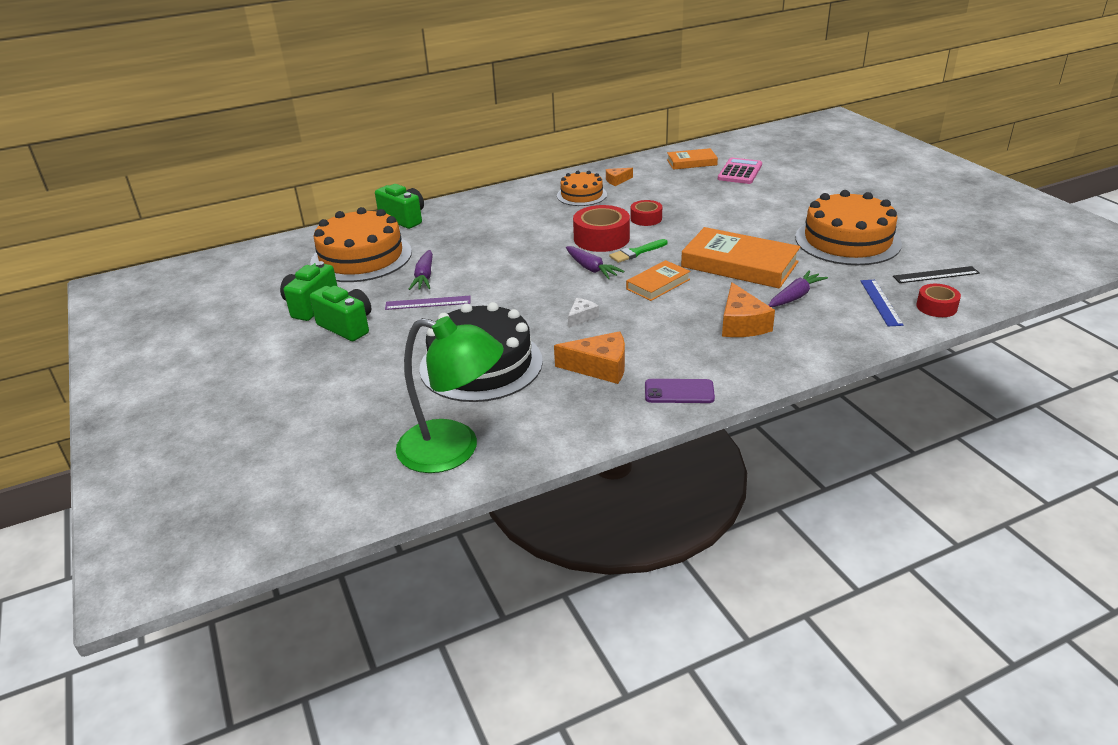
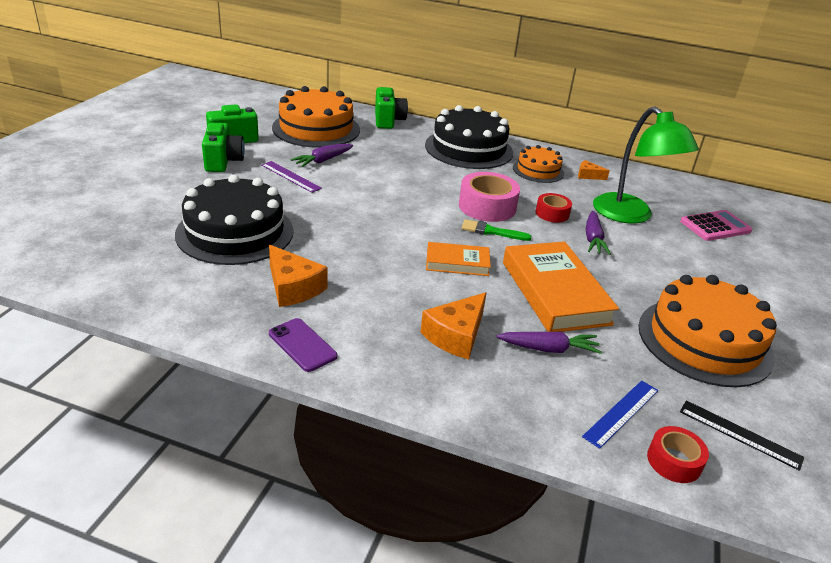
camera: 40 degrees right, 0 degrees up
(454, 450) = (110, 269): green lamp -> green lamp (630, 215)
(507, 206) = (469, 149): none -> black cake
(581, 317) = (356, 247): white cheese -> none
(591, 269) = (434, 221): purple carrot -> purple carrot (593, 239)
(601, 238) = (487, 206): red tape -> pink tape
(691, 162) = (684, 196): orange book -> none

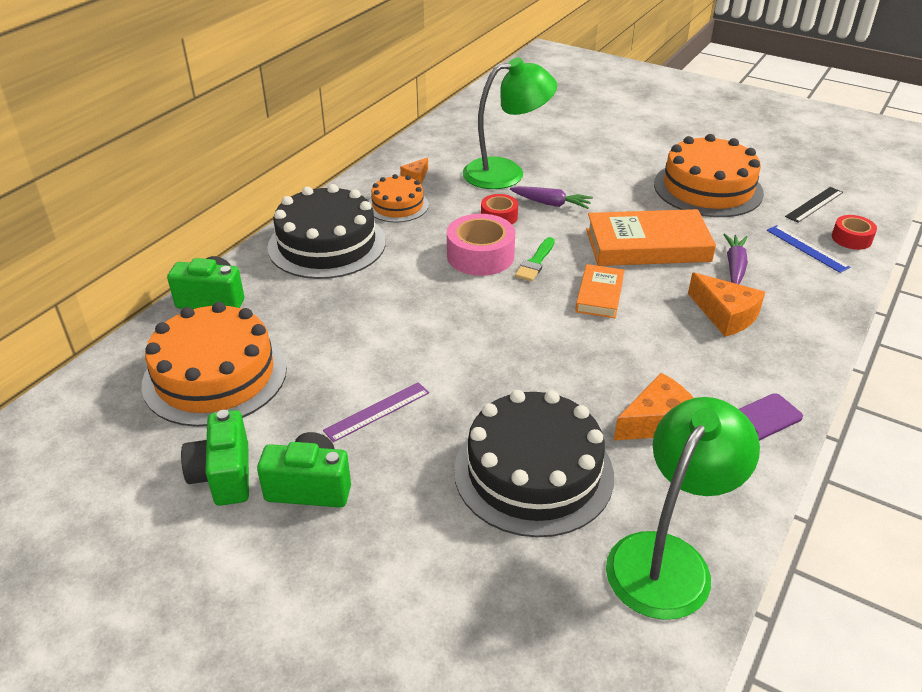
camera: 75 degrees left, 5 degrees up
(148, 285) = (668, 558): none -> green lamp
(323, 161) = (332, 376): purple carrot -> none
(715, 226) = (529, 135): pink calculator -> none

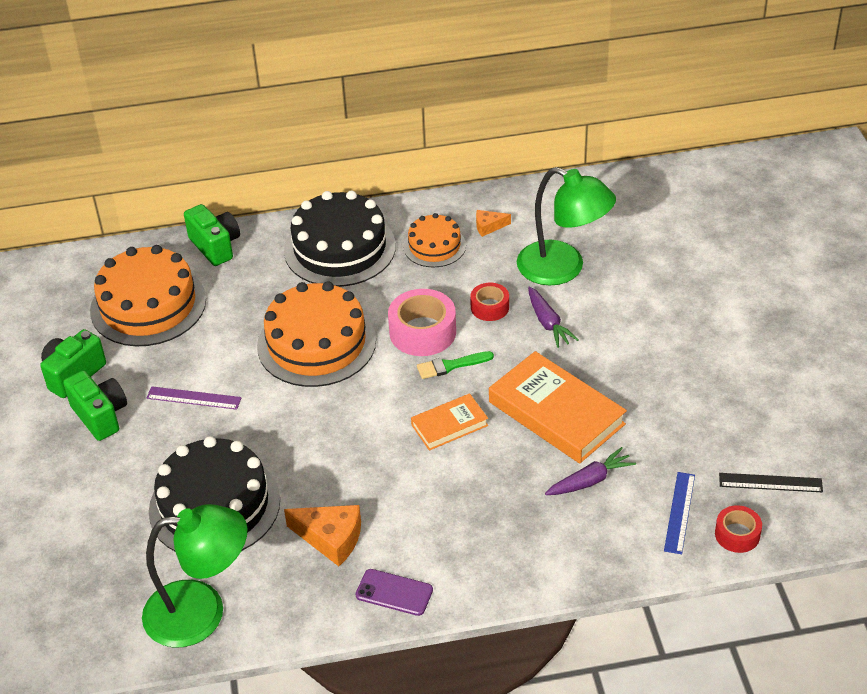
camera: 50 degrees right, 5 degrees up
(708, 188) = (704, 400): orange cake -> orange cake (316, 343)
(725, 315) = (508, 510): orange cheese -> none

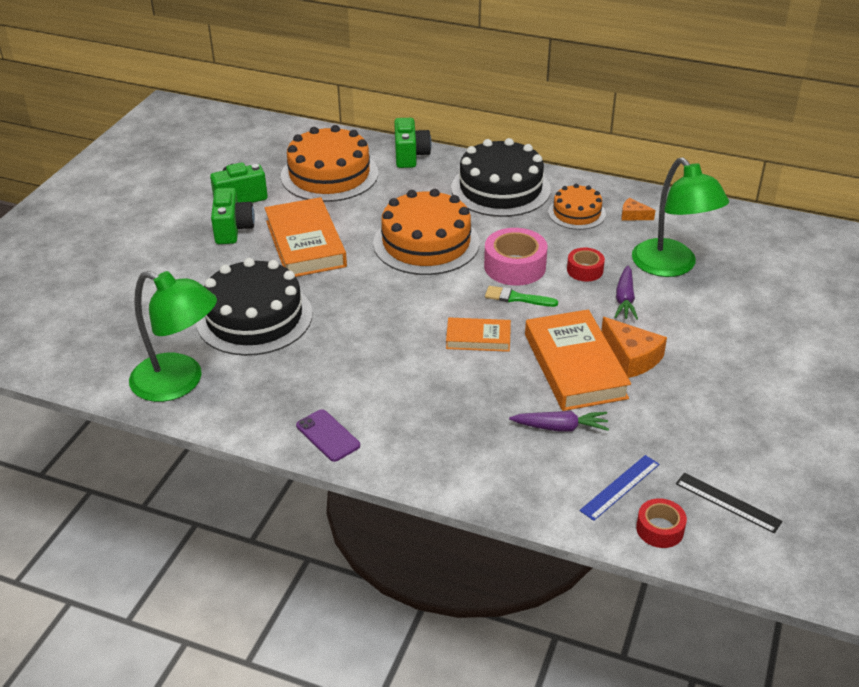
camera: 30 degrees right, 5 degrees down
(193, 398) = (305, 243): purple ruler -> orange book
(331, 538) = (316, 376): orange cheese -> orange cheese (631, 357)

